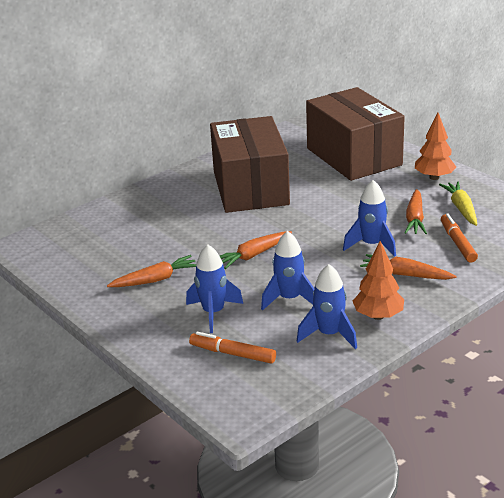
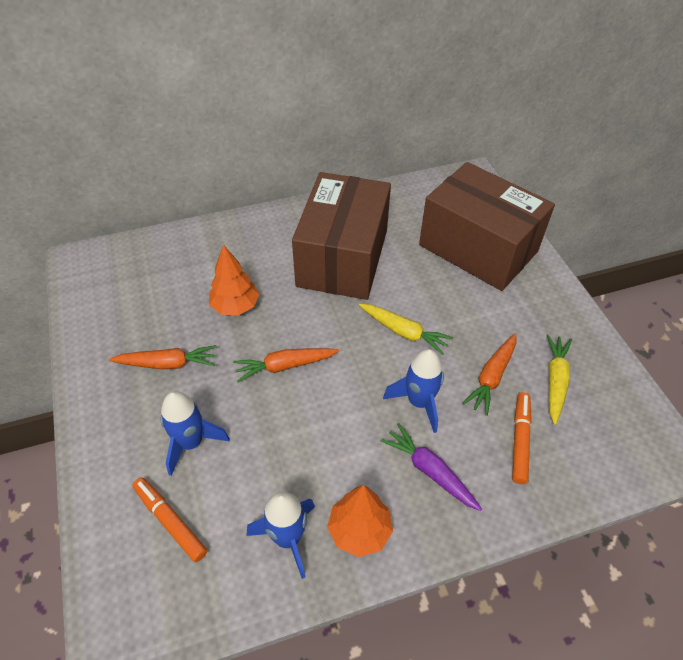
camera: 20 degrees right, 20 degrees up
(289, 299) = (280, 456): blue rocket -> none
(331, 214) = (403, 332): none -> yellow carrot
(354, 156) = (478, 248): brown box -> brown box turned 45 degrees counterclockwise
(406, 275) = (430, 471): orange carrot -> purple carrot
(434, 177) = (550, 315): orange tree -> orange tree (235, 306)

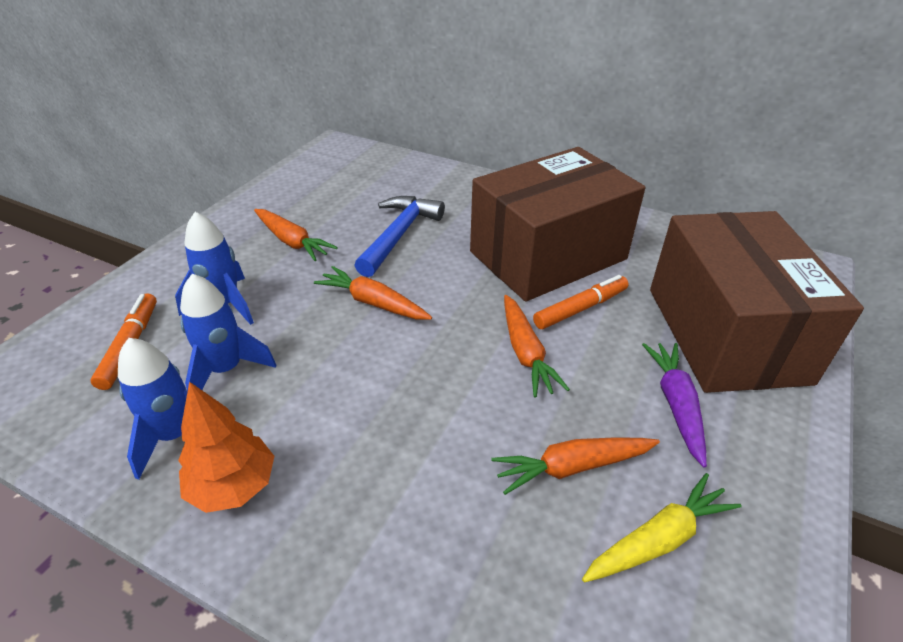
camera: 45 degrees right, 10 degrees down
(235, 306) = (398, 235): orange tree -> blue hammer
(403, 332) = (525, 352): yellow carrot -> orange carrot
(419, 402) = (452, 425): blue rocket -> blue rocket (226, 370)
(430, 471) = (372, 498): purple carrot -> purple carrot (676, 405)
(520, 440) = (518, 562): orange marker -> orange marker (580, 308)

